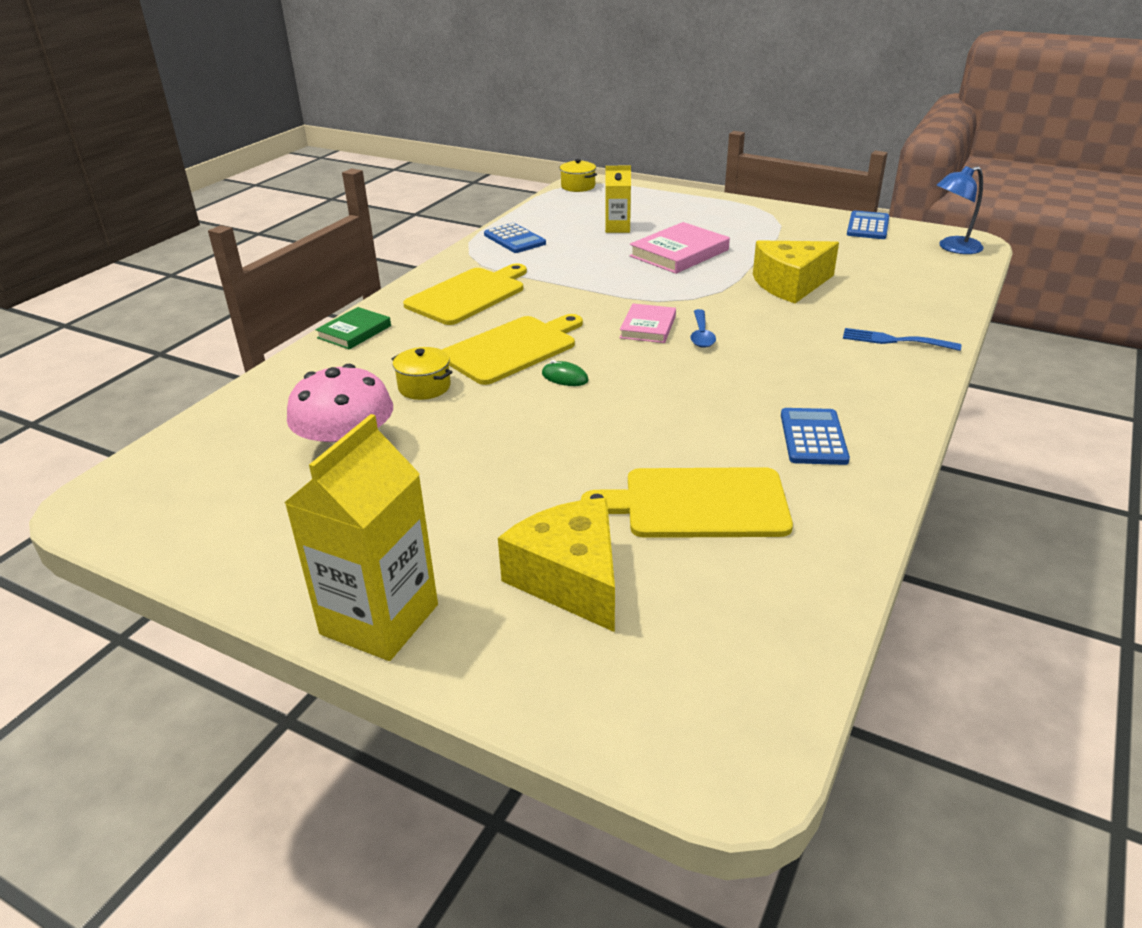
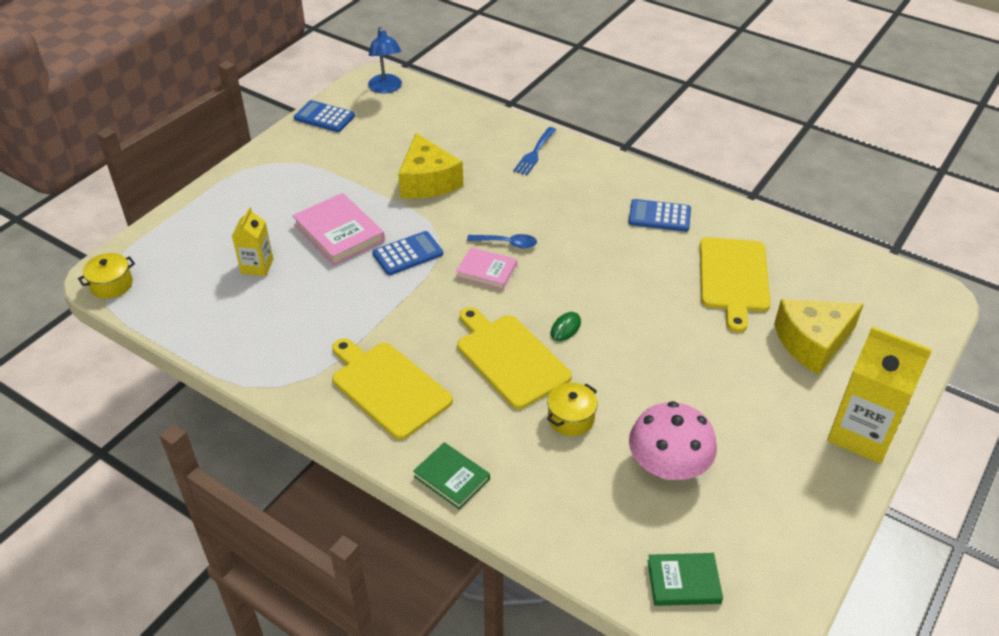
camera: 85 degrees left, 10 degrees up
(190, 460) = (683, 582): none -> green book
(514, 239) = (253, 347): blue calculator -> blue calculator (408, 254)

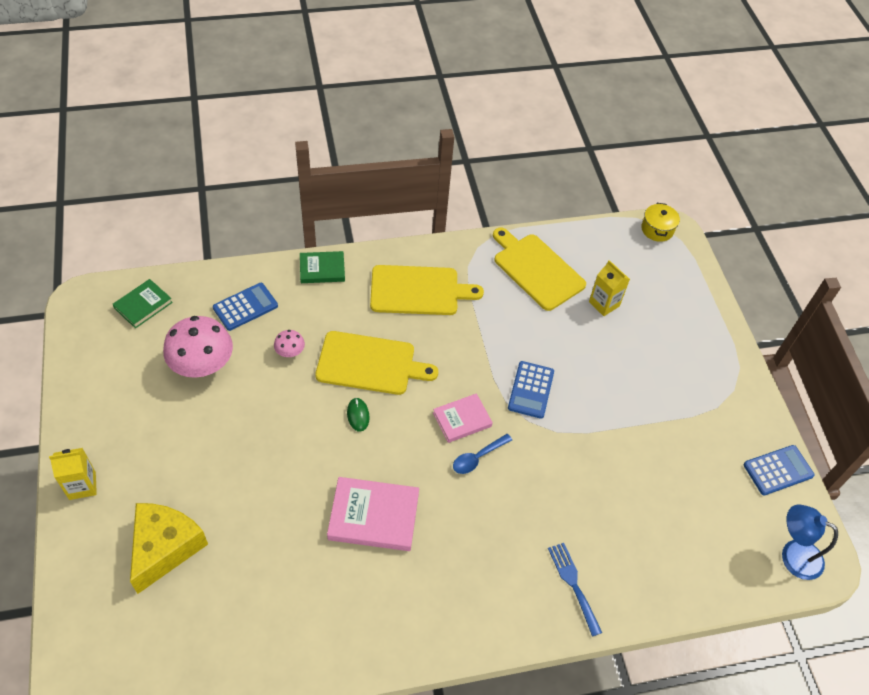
camera: 130 degrees right, 10 degrees up
(339, 233) = (597, 369): pink book -> pink book (373, 516)
(427, 181) = (609, 470): yellow cheese -> none
(571, 418) = (290, 352): yellow pot -> pink mushroom
(659, 216) = (393, 595): blue calculator -> blue calculator (245, 307)
(733, 278) = (274, 570): yellow cutting board -> yellow cutting board (536, 269)
(862, 434) = (82, 485): yellow carton -> yellow carton, size x0.55

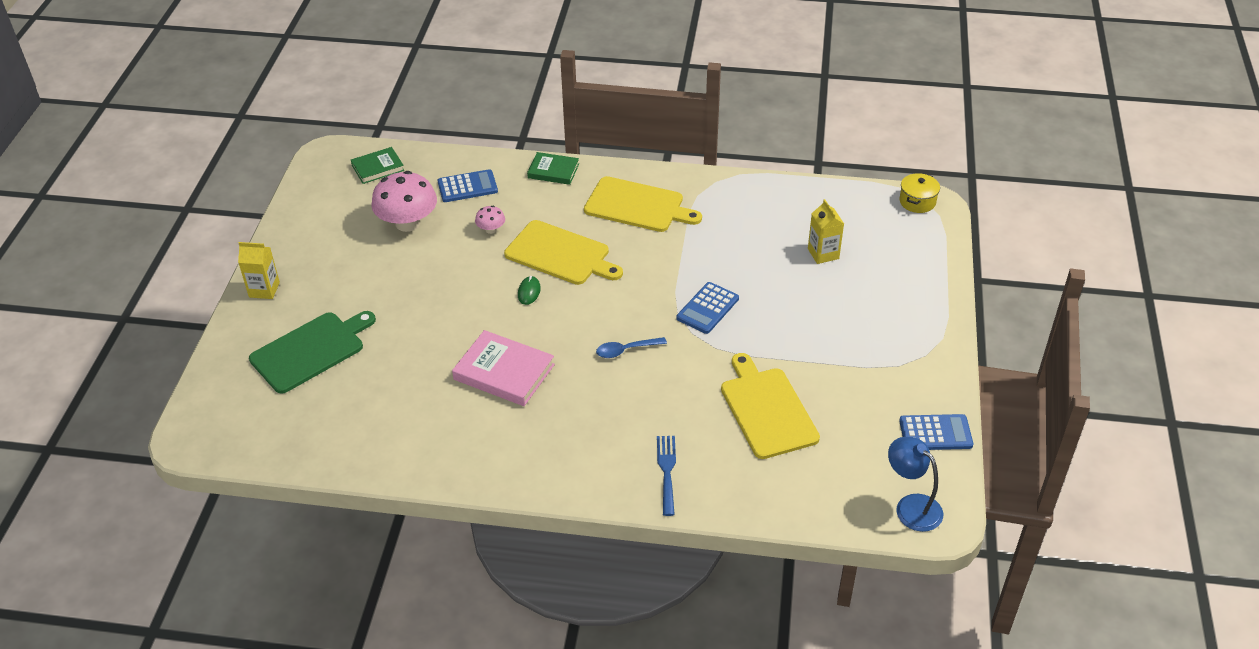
camera: 25 degrees right, 10 degrees down
(165, 548) = (311, 350): yellow cheese -> green cutting board
(462, 420) = (626, 317): pink book -> none
(536, 269) = (767, 211): yellow cutting board -> yellow cutting board (767, 410)

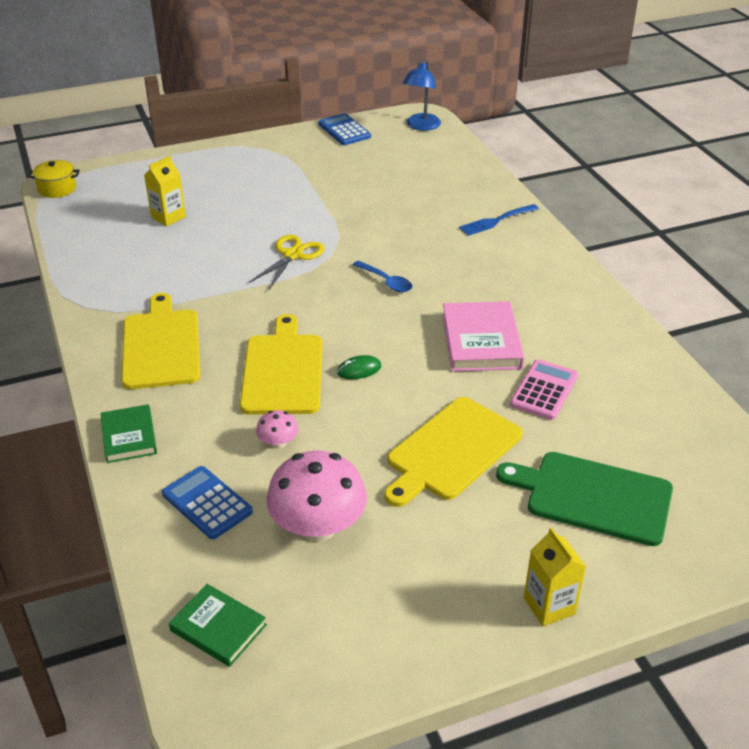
camera: 120 degrees left, 5 degrees down
(421, 379) = (544, 390): none -> pink calculator
(707, 308) = (292, 255): blue calculator -> yellow scissors
(767, 410) = (387, 196): yellow cutting board -> yellow cutting board (451, 451)

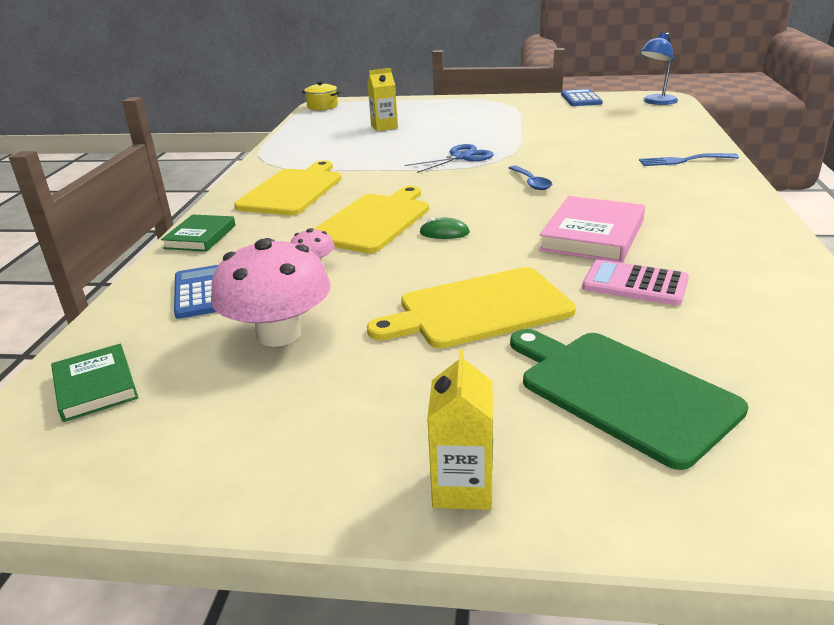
camera: 30 degrees right, 10 degrees down
(292, 255) = (461, 157): yellow scissors -> blue scissors
(544, 390) = (635, 284): pink calculator -> pink calculator turned 120 degrees counterclockwise

